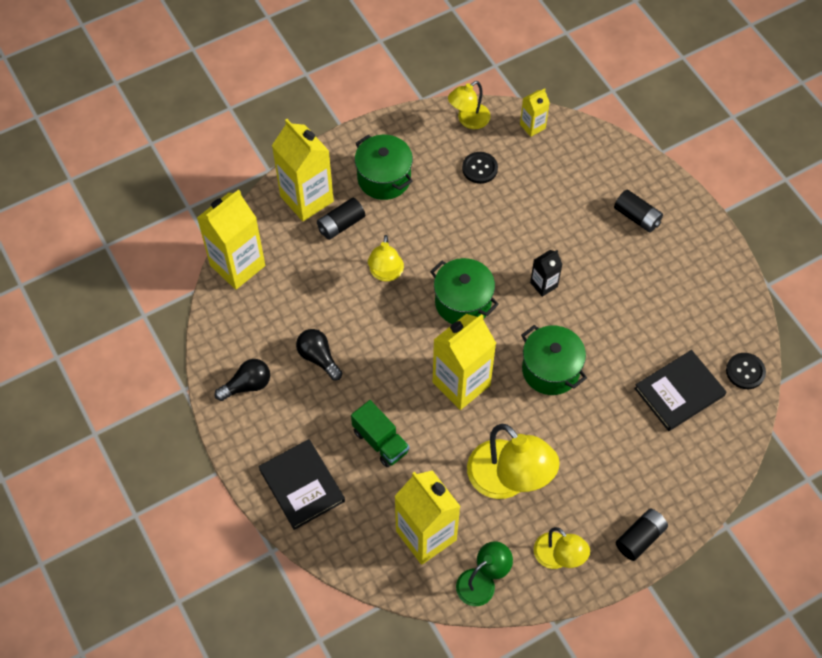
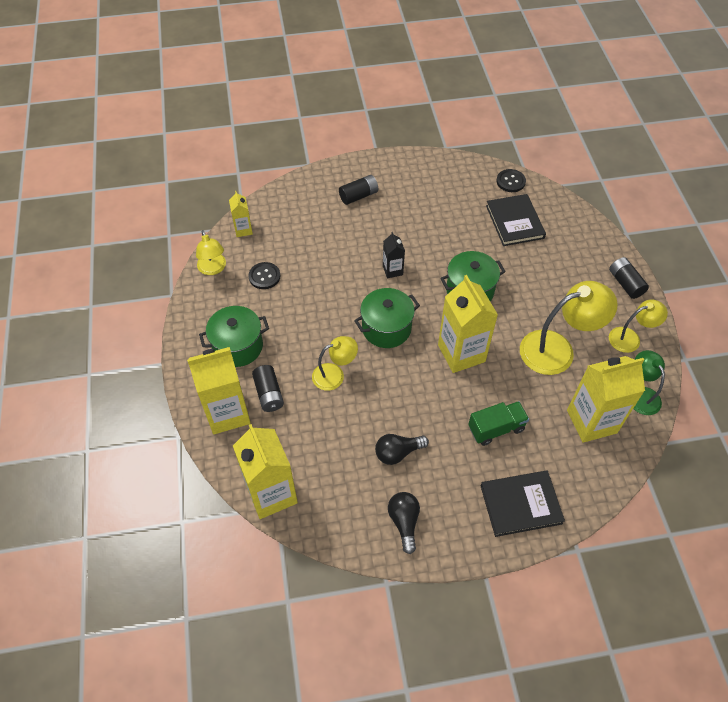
camera: 70 degrees left, 5 degrees down
(385, 273) = (334, 374): yellow lamp -> yellow lamp turned 45 degrees counterclockwise

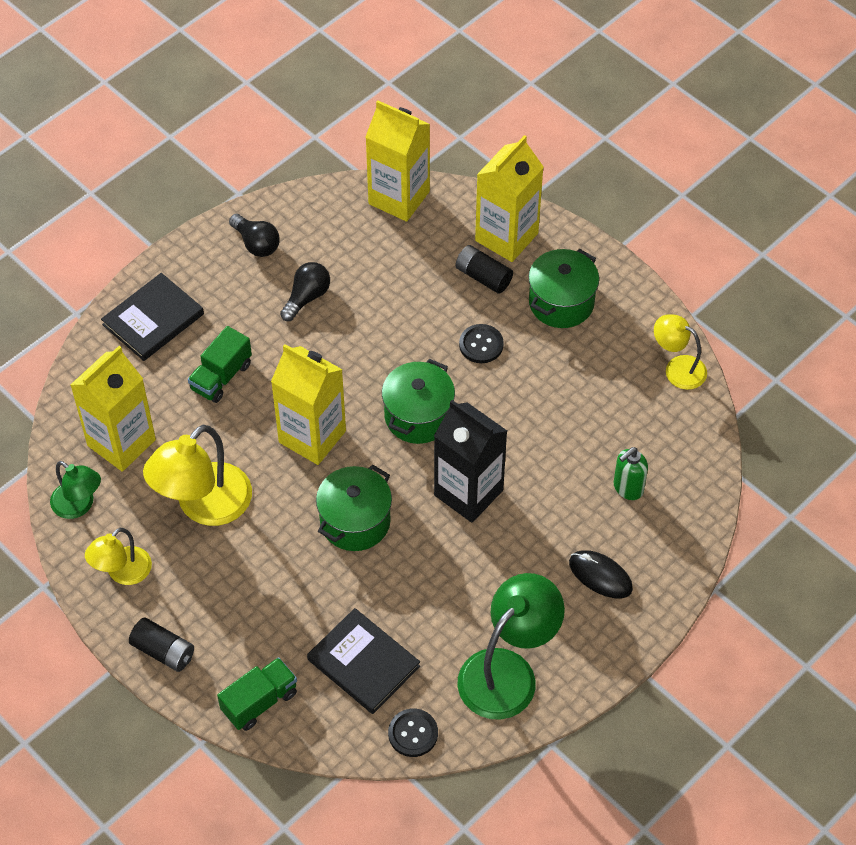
camera: 145 degrees right, 0 degrees up
(243, 230) = (695, 437): yellow carton -> none
(264, 276) = (611, 394): black button -> black button (481, 345)
(304, 226) = (628, 488): none -> green soap dispenser
(334, 374) = (432, 333): yellow lamp -> none
(358, 196) = (600, 576): black battery -> black mouse
(392, 270) = (468, 493): black carton -> black carton, size x2.00
(442, 182) = (507, 671): none -> green lamp
(583, 233) = (259, 701): none -> green truck

